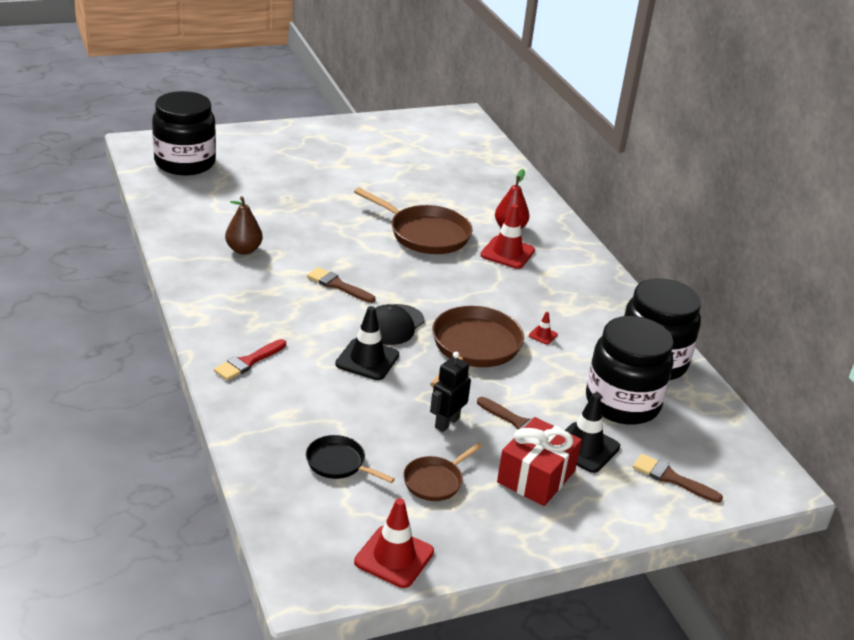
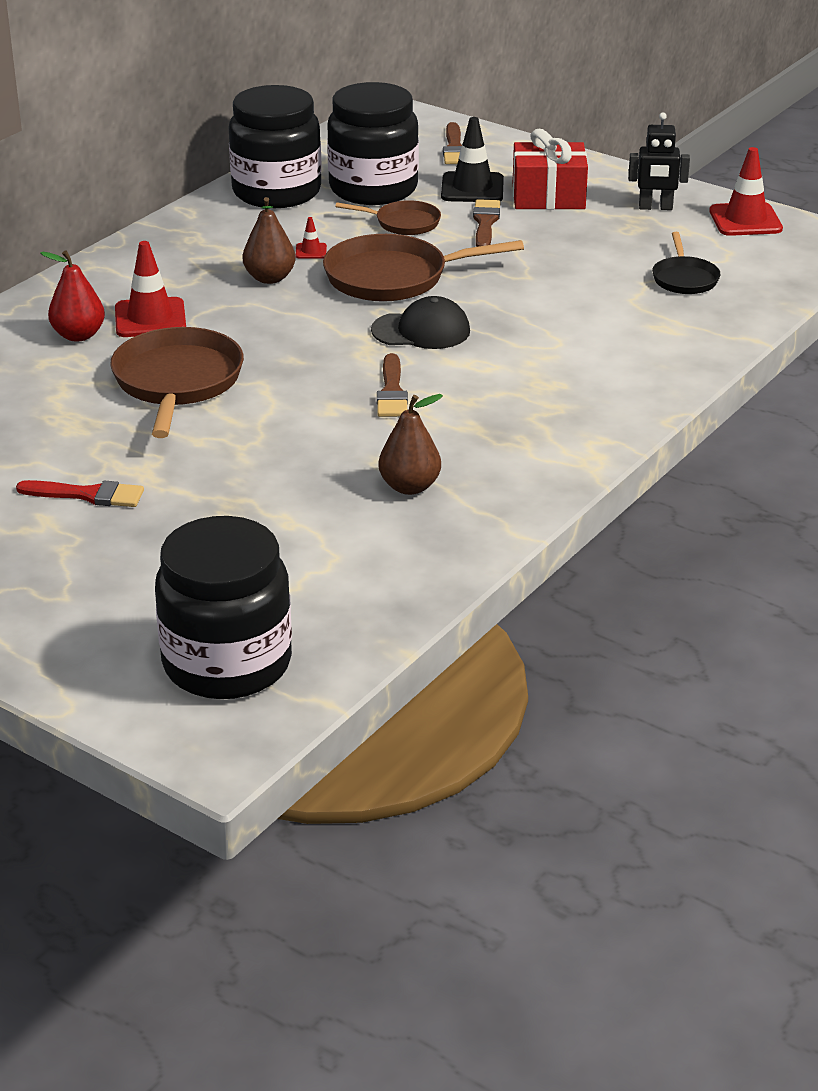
camera: 120 degrees left, 0 degrees up
(248, 362) = (624, 381): red brush -> red brush (87, 495)
(367, 359) = (509, 322): black traffic cone -> none
(435, 481) = (629, 233): brown pan -> brown pan (403, 223)
(447, 423) = (541, 252): black robot -> black robot (655, 207)
(519, 306) = (269, 278): none -> brown pear

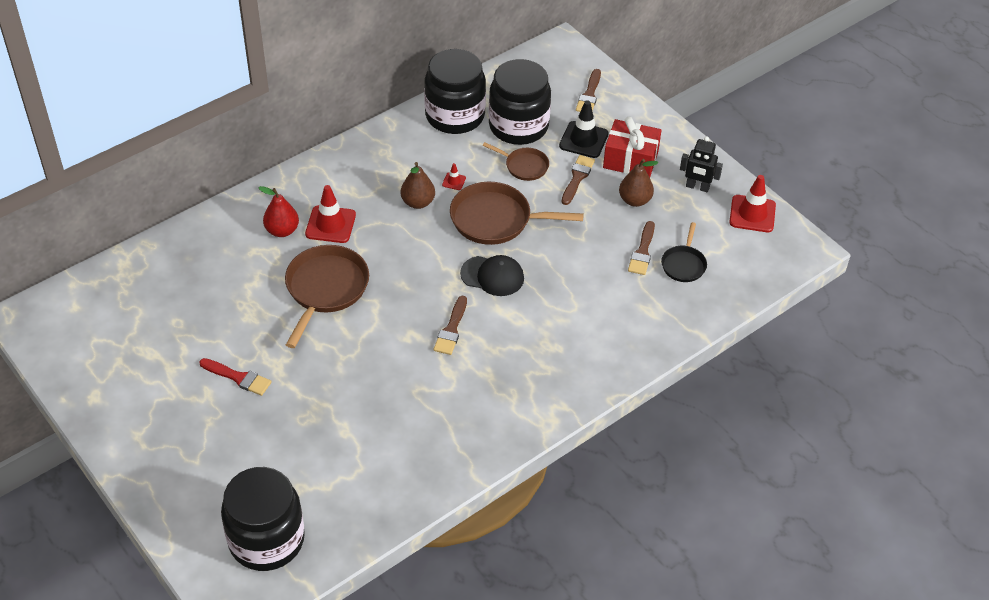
camera: 15 degrees right, 15 degrees up
(409, 487) = (427, 418): brown pear -> brown pear (634, 200)
(620, 276) = (642, 252): none -> brown brush

